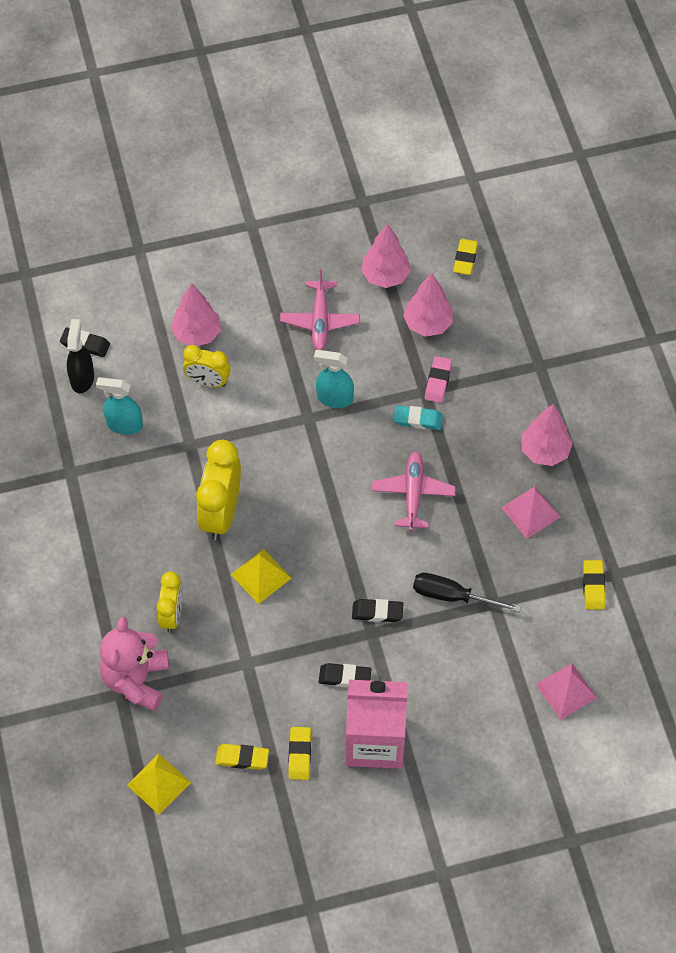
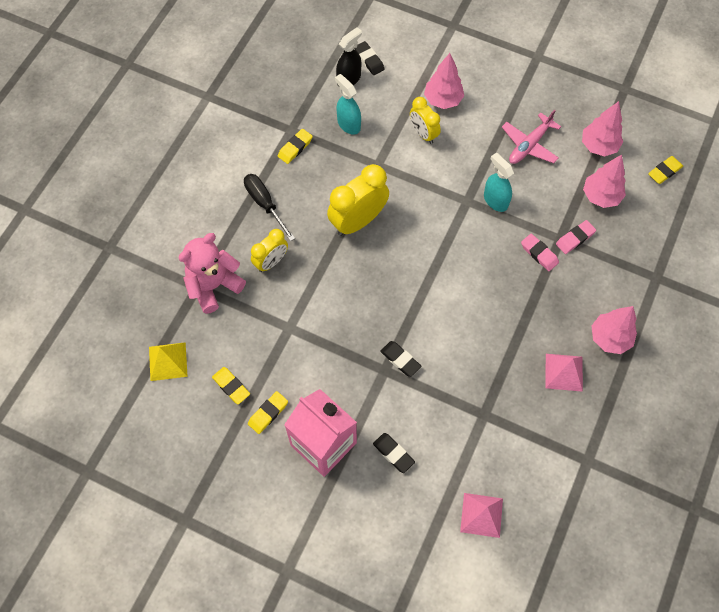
camera: 40 degrees right, 5 degrees up
(261, 576) = (347, 279): yellow pyramid -> none
(345, 677) = (341, 386): black eraser -> black eraser (393, 453)
(413, 493) = (493, 300): pink plane -> none
(418, 420) = (539, 254): turquoise eraser -> pink eraser
(452, 596) = (459, 388): black screwdriver -> black screwdriver (265, 204)
(593, 586) = (564, 457): yellow eraser -> yellow eraser (295, 148)

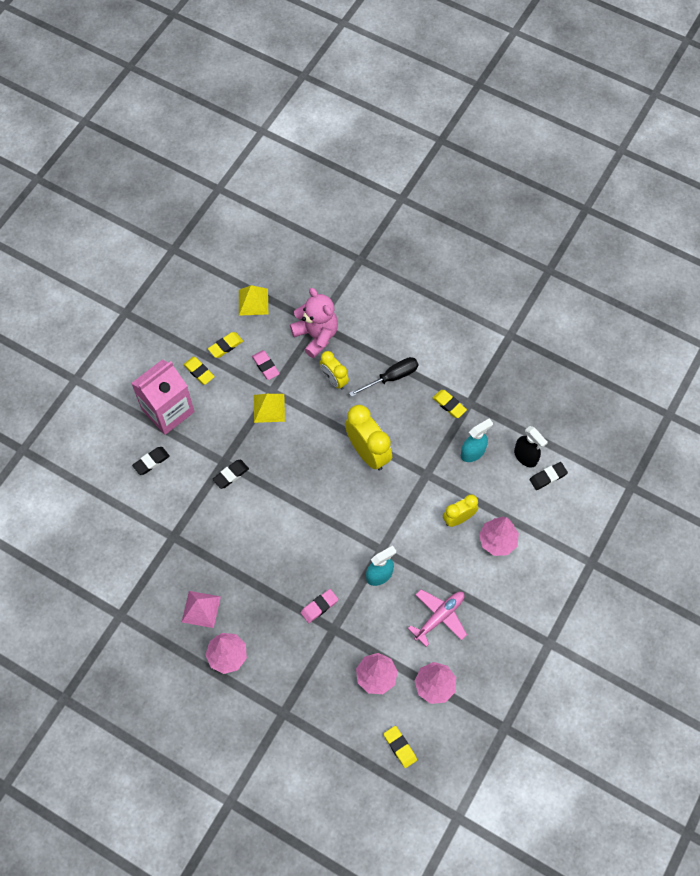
camera: 95 degrees right, 0 degrees up
(311, 327) = (269, 408): none -> yellow pyramid
(481, 515) = (90, 523): pink pyramid -> none
(529, 145) = (439, 617): pink plane -> pink plane turned 90 degrees clockwise
(575, 238) = (332, 643): pink eraser -> pink eraser (265, 366)

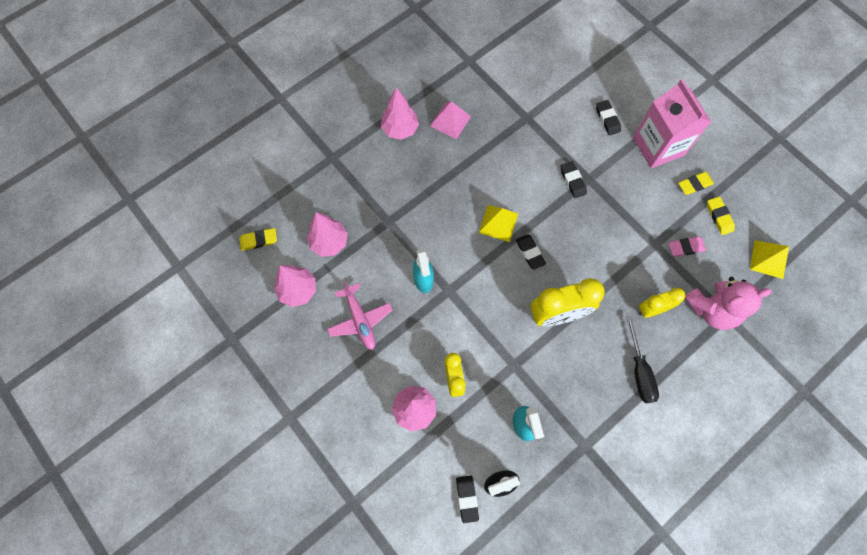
camera: 110 degrees right, 5 degrees up
(269, 408) = (636, 236): yellow pyramid -> yellow pyramid (498, 223)
(318, 491) = (530, 253): none -> black eraser
(319, 606) = (414, 216): pink eraser -> none
(449, 405) = (588, 421): yellow eraser -> none

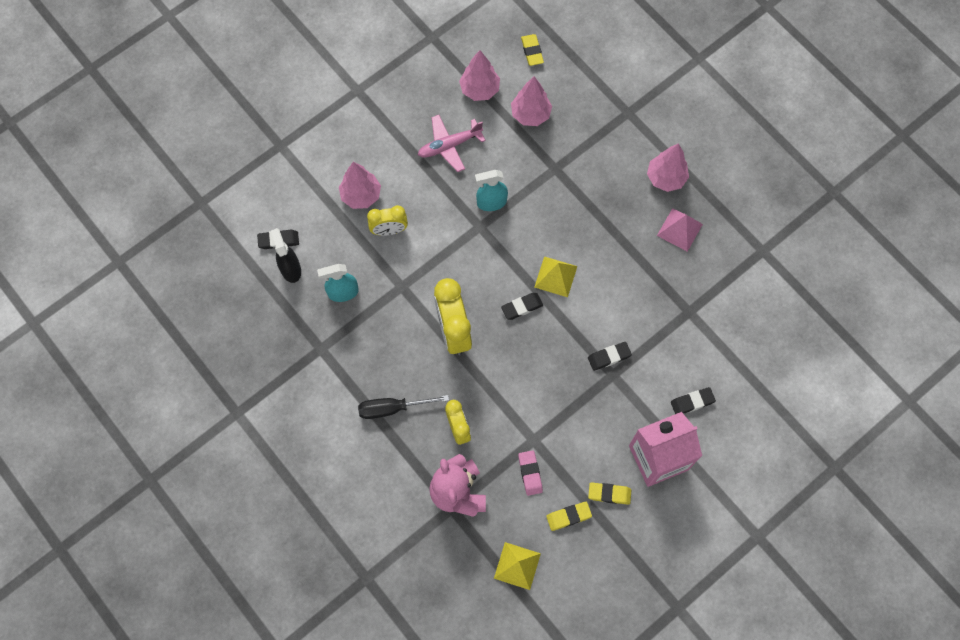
camera: 90 degrees right, 0 degrees up
(694, 184) = (609, 494): yellow eraser -> yellow eraser turned 60 degrees counterclockwise

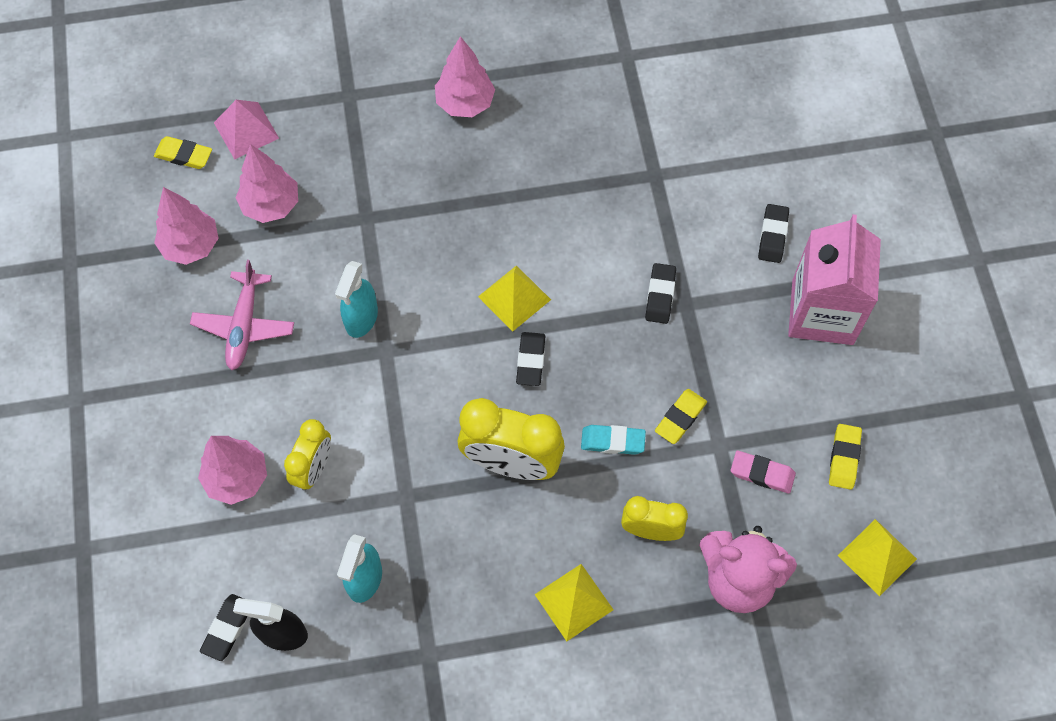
camera: 60 degrees left, 5 degrees down
(392, 408) = (574, 602): black screwdriver -> yellow pyramid
(499, 379) = (612, 441): none -> turquoise eraser
(609, 494) = (839, 394): yellow eraser -> yellow eraser (680, 418)
(679, 229) = (542, 126): pink pyramid -> pink pyramid (246, 130)

